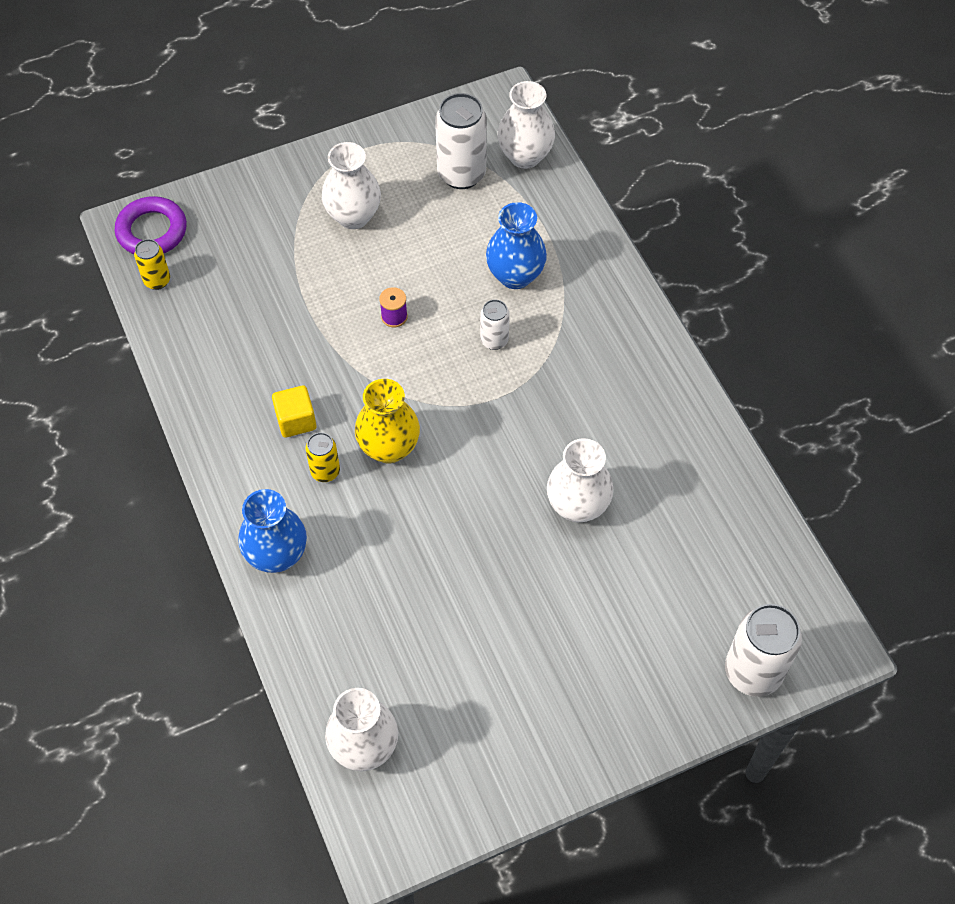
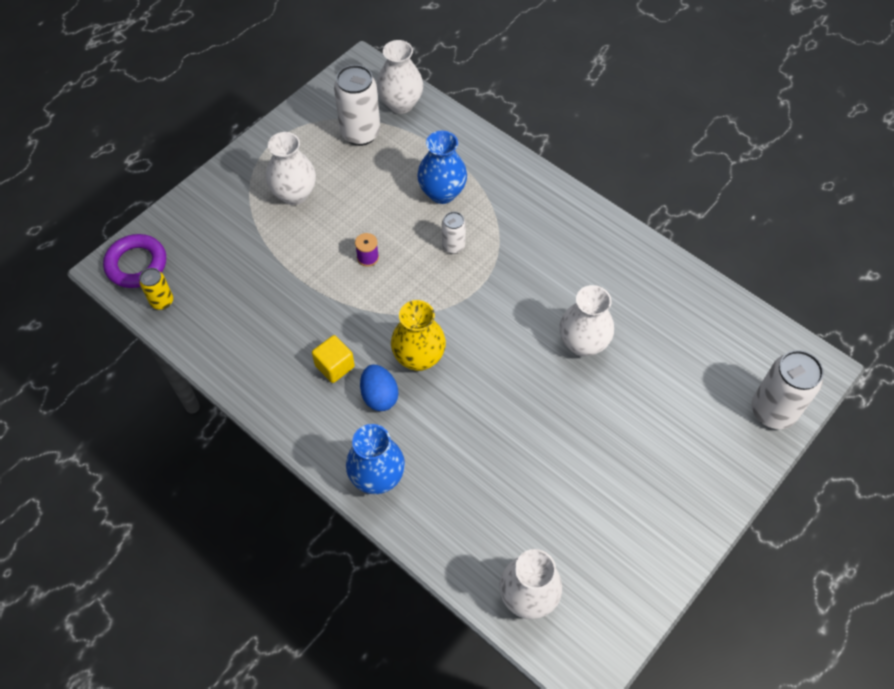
camera: 25 degrees left, 0 degrees up
(325, 471) = (379, 396): yellow can -> blue egg

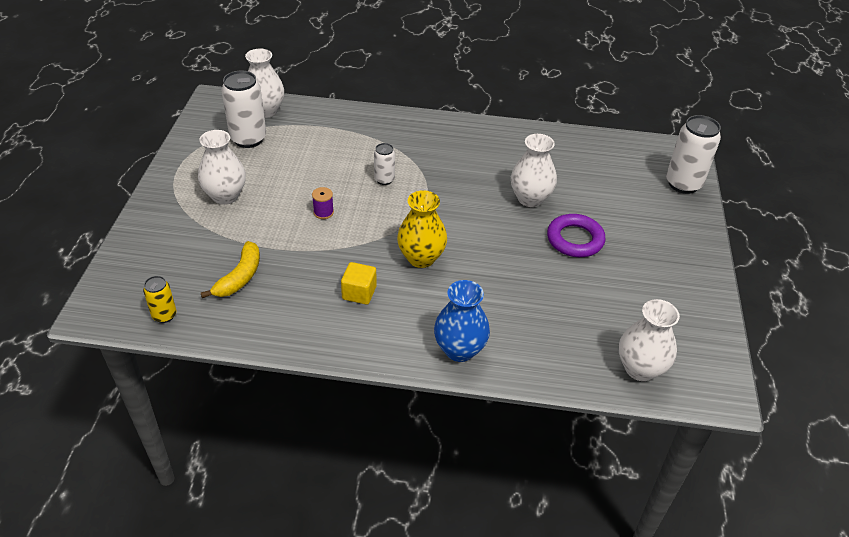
camera: 35 degrees left, 15 degrees down
(136, 264) = (116, 299): purple ring -> purple ring (575, 239)
(246, 293) = (240, 277): none -> yellow banana
(379, 396) = (413, 296): blue egg -> none
(442, 193) = (346, 151): blue vase -> none

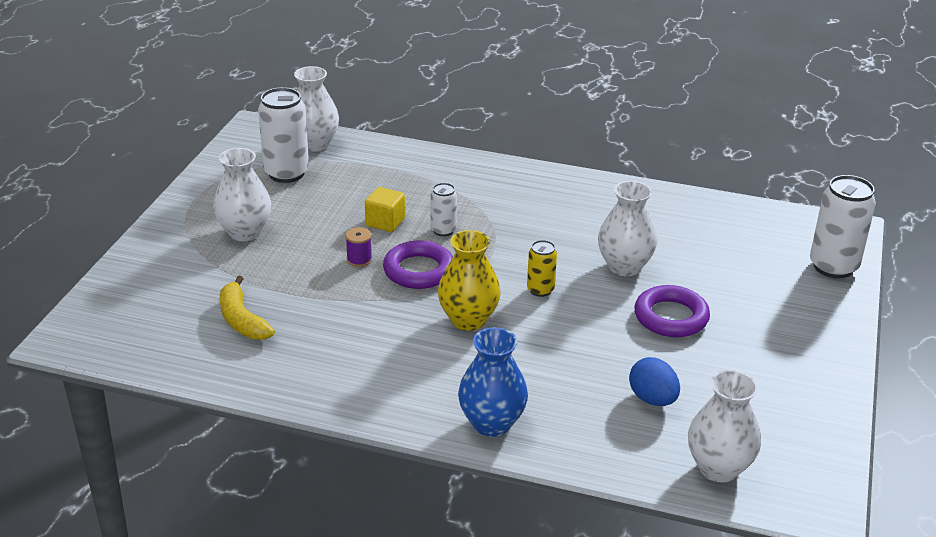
camera: 10 degrees right, 10 degrees down
(164, 315) = (144, 351): yellow can -> yellow can (540, 290)
(240, 277) = (242, 320): yellow banana -> yellow banana turned 120 degrees clockwise
(359, 293) = (382, 350): yellow cube -> yellow cube (385, 222)
(373, 217) = (419, 270): none -> purple ring
(577, 313) = (652, 399): none -> blue egg

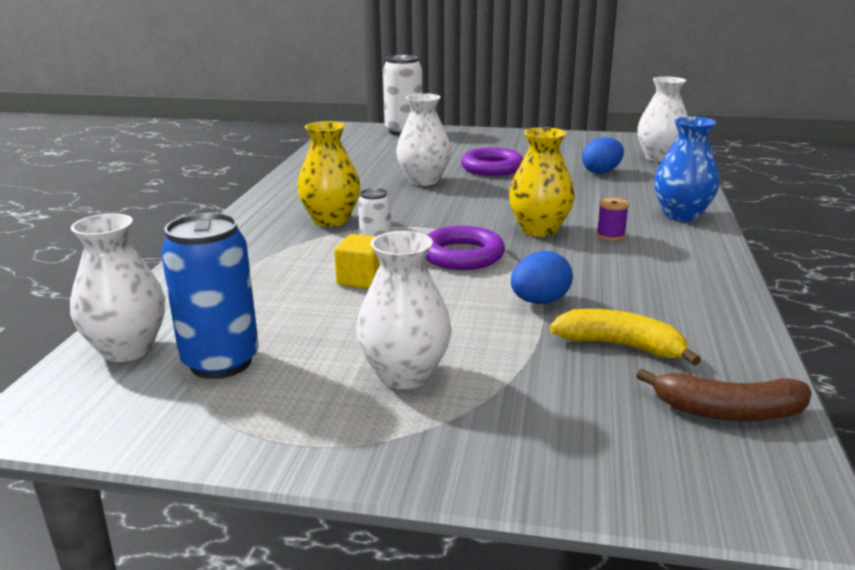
camera: 95 degrees left, 10 degrees down
(148, 343) = (728, 411): none -> brown banana
(242, 320) = (621, 346): yellow banana -> yellow banana turned 120 degrees counterclockwise
(286, 173) = (221, 362): white can -> blue can
(321, 296) = (539, 301): none -> blue egg
(359, 260) = (451, 287): purple spool -> purple spool (610, 235)
(514, 211) = (331, 220): none -> yellow vase
(540, 290) = (474, 206): yellow can -> none

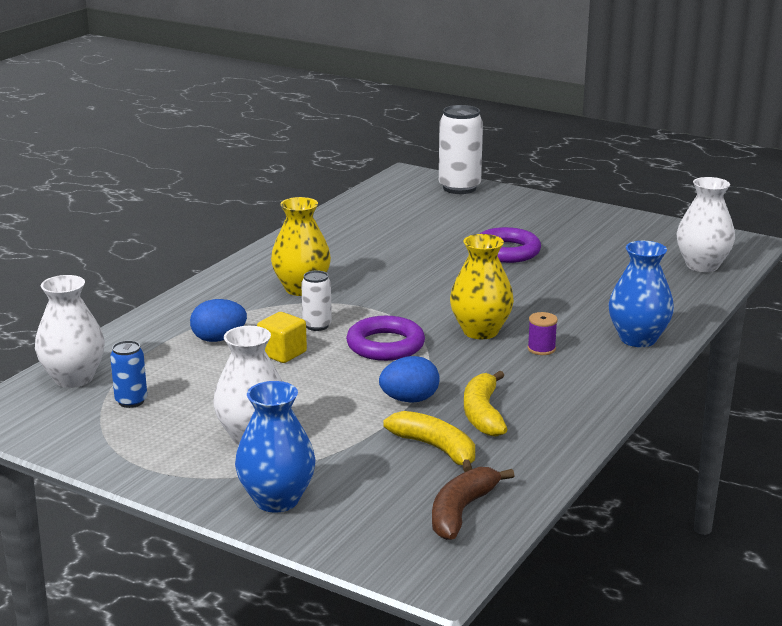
camera: 20 degrees right, 0 degrees up
(221, 362) = (131, 401): blue can -> blue can, size x0.54
(424, 181) = (423, 257): white vase -> none
(504, 448) = (277, 500): none -> blue vase
(601, 172) = (616, 274): blue egg -> blue egg (219, 339)
(626, 301) = (483, 414): none -> yellow banana
(728, 411) = (461, 511): brown banana -> brown banana turned 90 degrees clockwise

